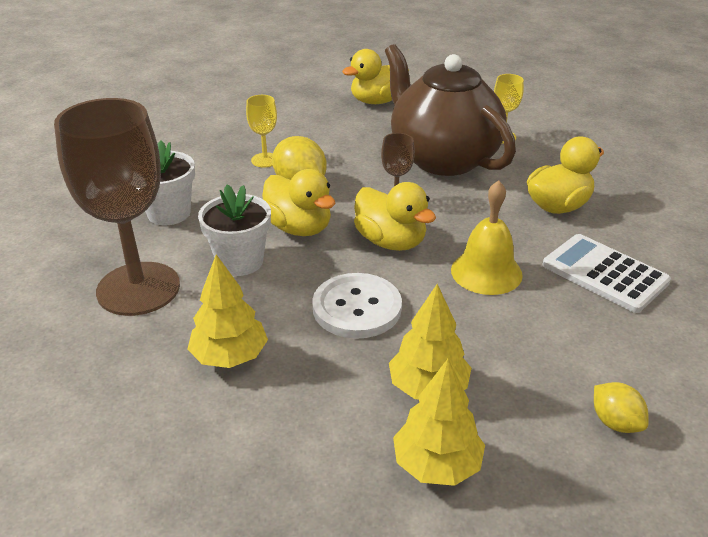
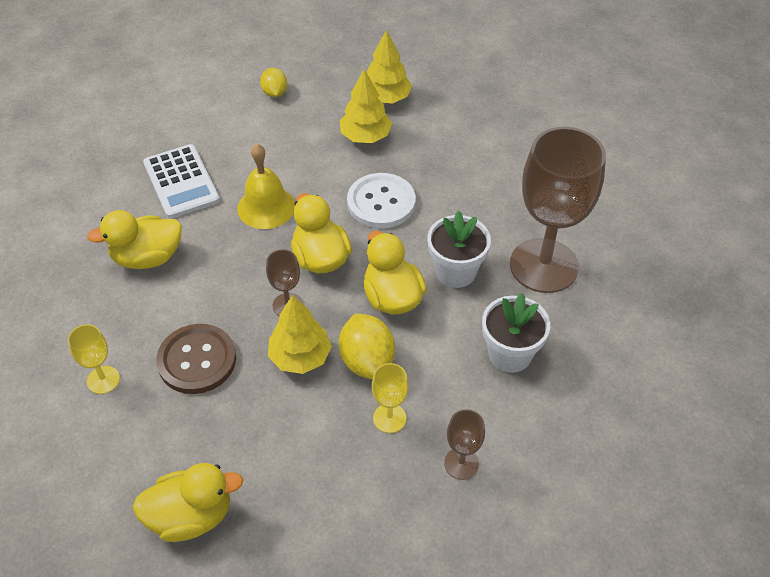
camera: 160 degrees left, 15 degrees up
(199, 150) = (461, 463): none -> brown goblet
(230, 357) = (483, 188): yellow tree -> yellow tree (300, 357)
(442, 158) = (197, 360): brown teapot -> brown button

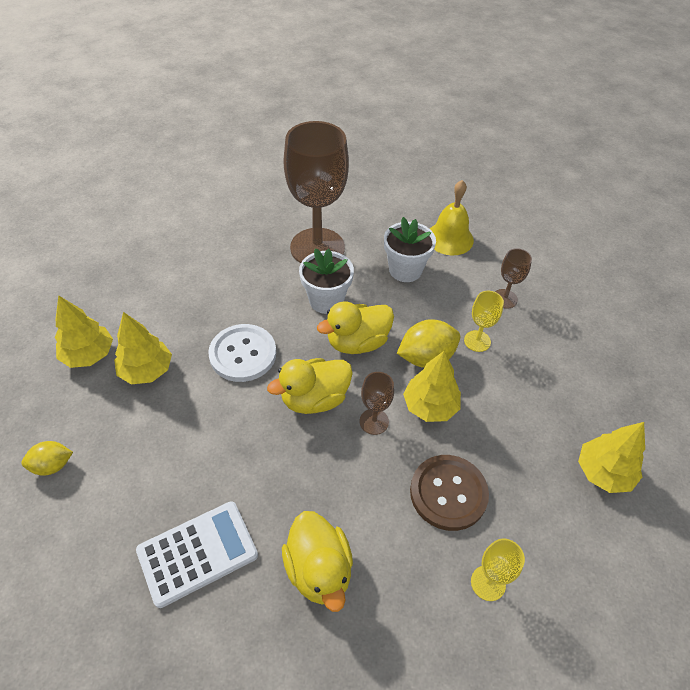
camera: 95 degrees left, 0 degrees up
(191, 516) = (603, 472): yellow duck -> yellow tree
(266, 207) = (244, 454): yellow bell -> yellow bell (449, 238)

